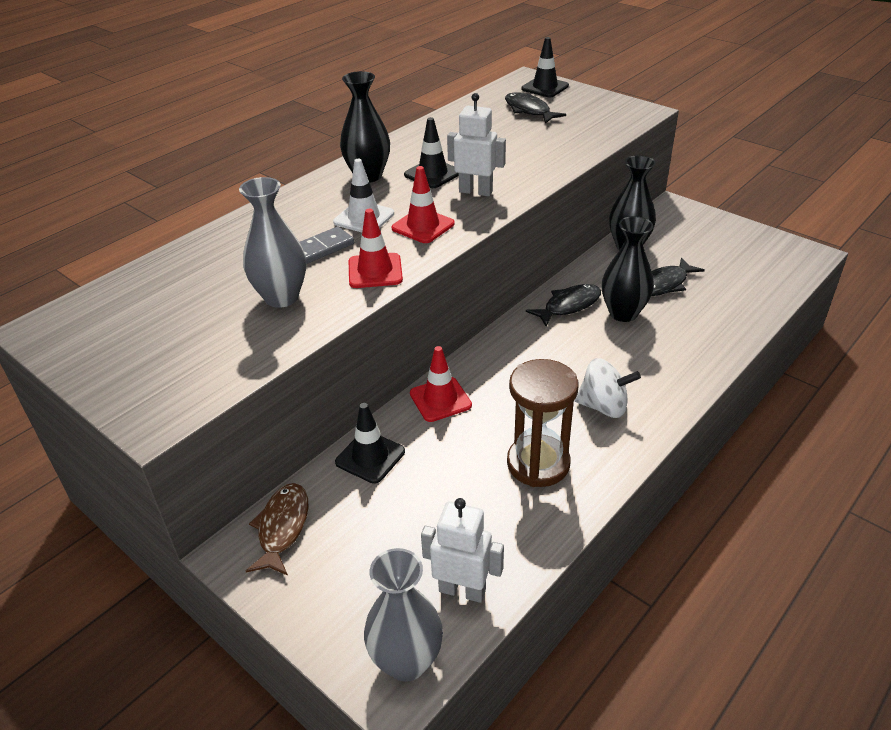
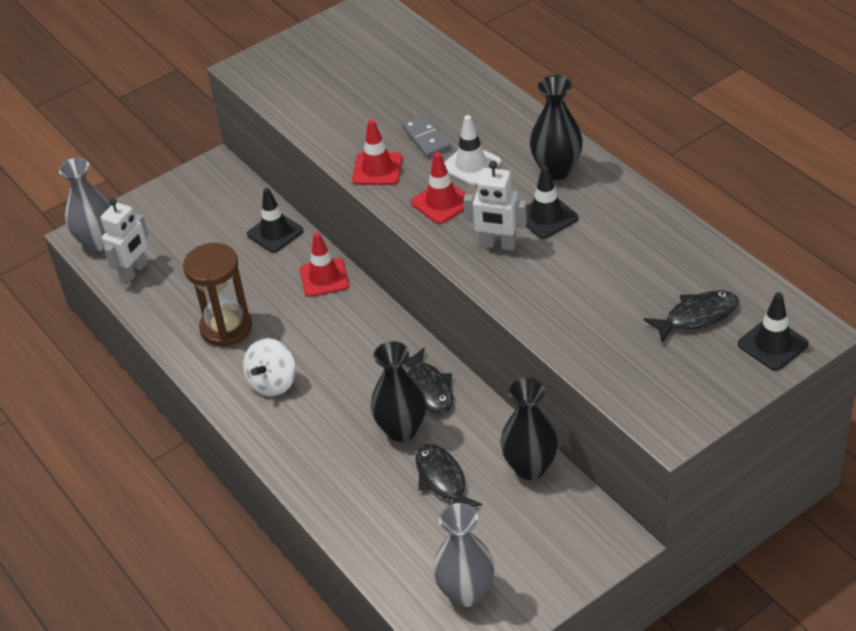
camera: 105 degrees right, 5 degrees up
(281, 297) = (360, 118): grey vase -> grey vase (466, 592)
(282, 528) = (227, 187): brown fish -> none
(476, 191) = (498, 245): white robot -> white robot turned 75 degrees clockwise

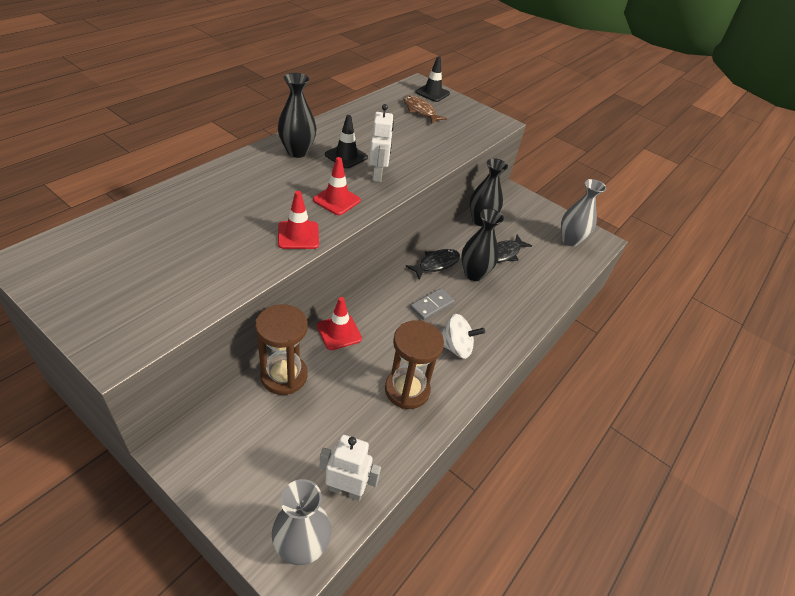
camera: 115 degrees left, 0 degrees up
(275, 233) = (284, 376): black traffic cone -> brown hourglass
(426, 138) = (257, 211): grey domino -> grey domino (432, 305)
(471, 165) = (292, 188): white traffic cone -> none
(697, 316) = (420, 111): black fish -> brown fish

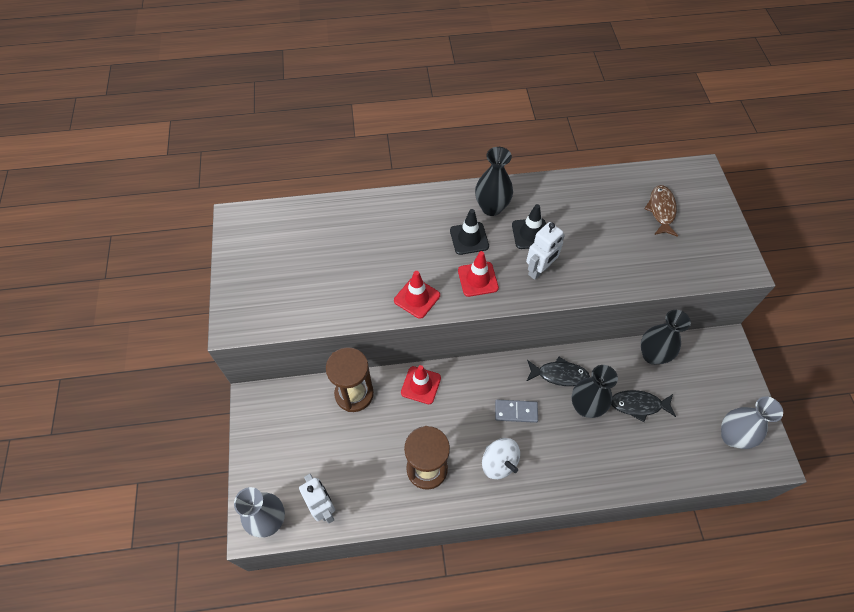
camera: 50 degrees right, 15 degrees up
(432, 93) = (701, 191): black traffic cone -> black traffic cone (469, 238)

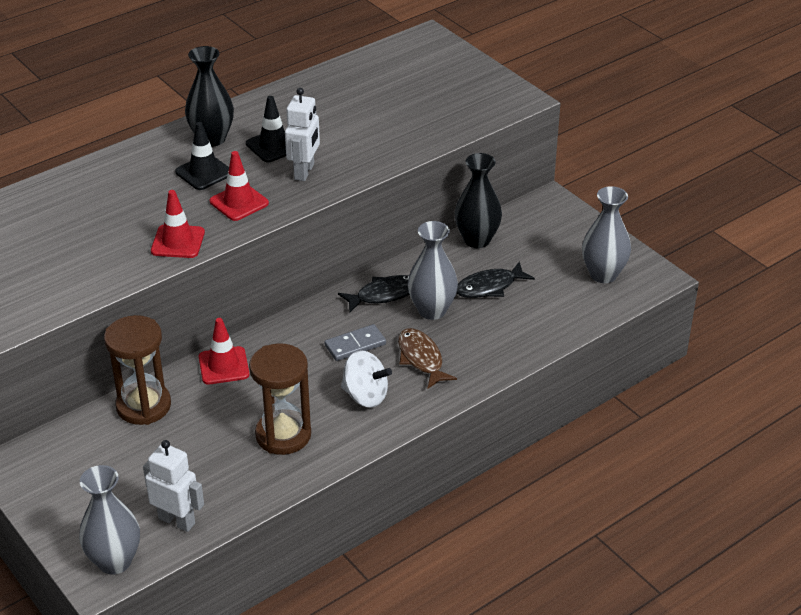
camera: 30 degrees left, 20 degrees down
(585, 407) = (432, 310): black vase -> grey vase
(661, 210) = (405, 81): brown fish -> brown fish (421, 359)

